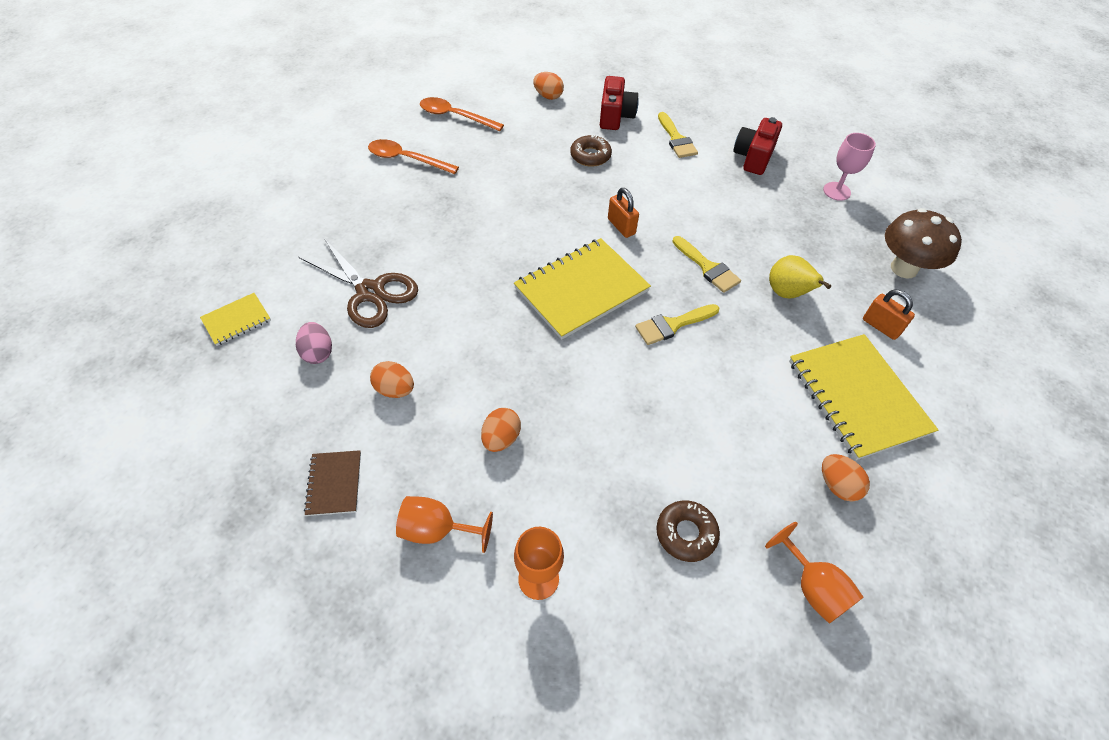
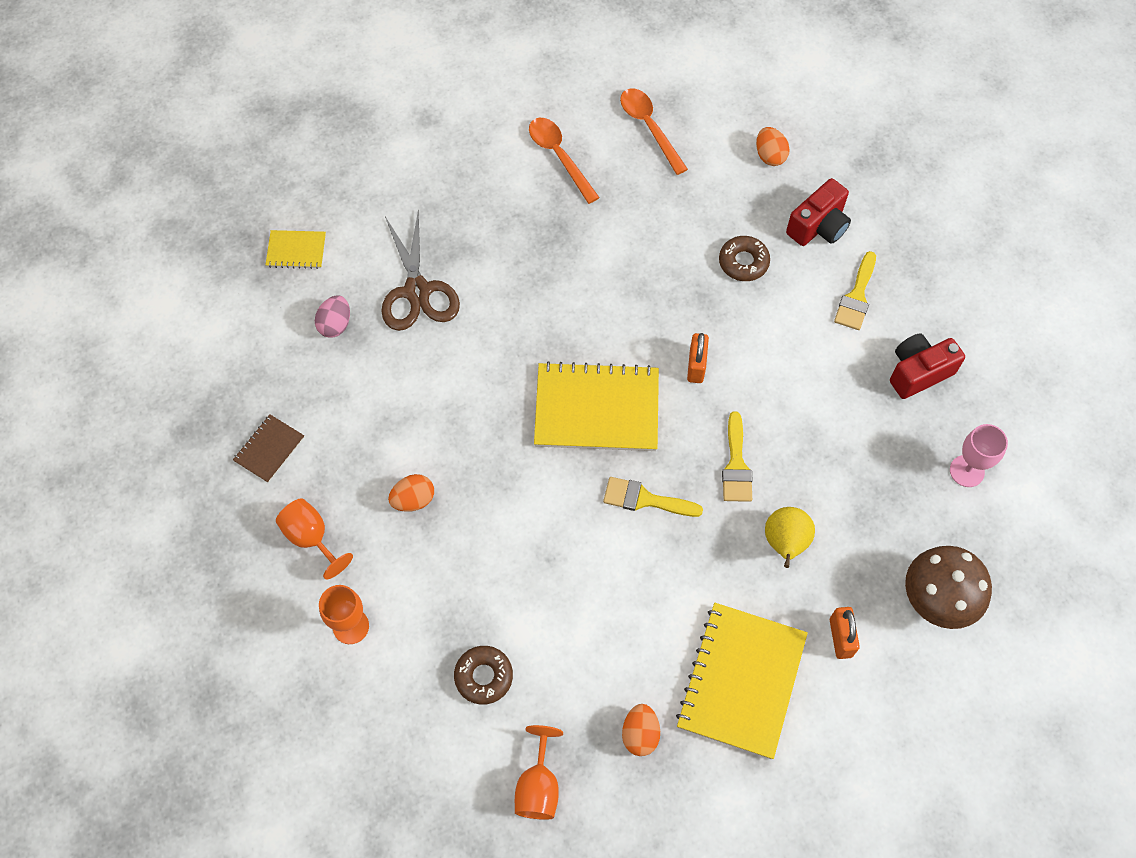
camera: 40 degrees right, 10 degrees up
(395, 389) = (368, 400): orange egg -> none

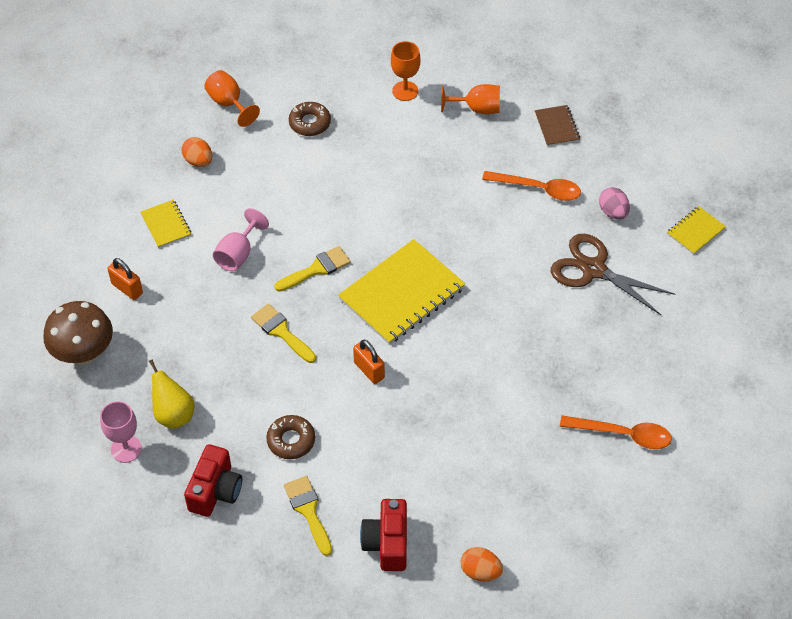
camera: 135 degrees right, 10 degrees down
(413, 500) = (447, 166): orange egg -> none
(649, 127) = (590, 515): orange spoon -> orange spoon (538, 189)
(701, 581) = (238, 254): none -> pink goblet
(741, 681) = (166, 225): yellow notebook -> yellow notebook, size x0.49
(743, 262) = (412, 468): brown donut -> brown donut (291, 440)
(785, 543) = (207, 312): yellow pear -> yellow pear (173, 414)

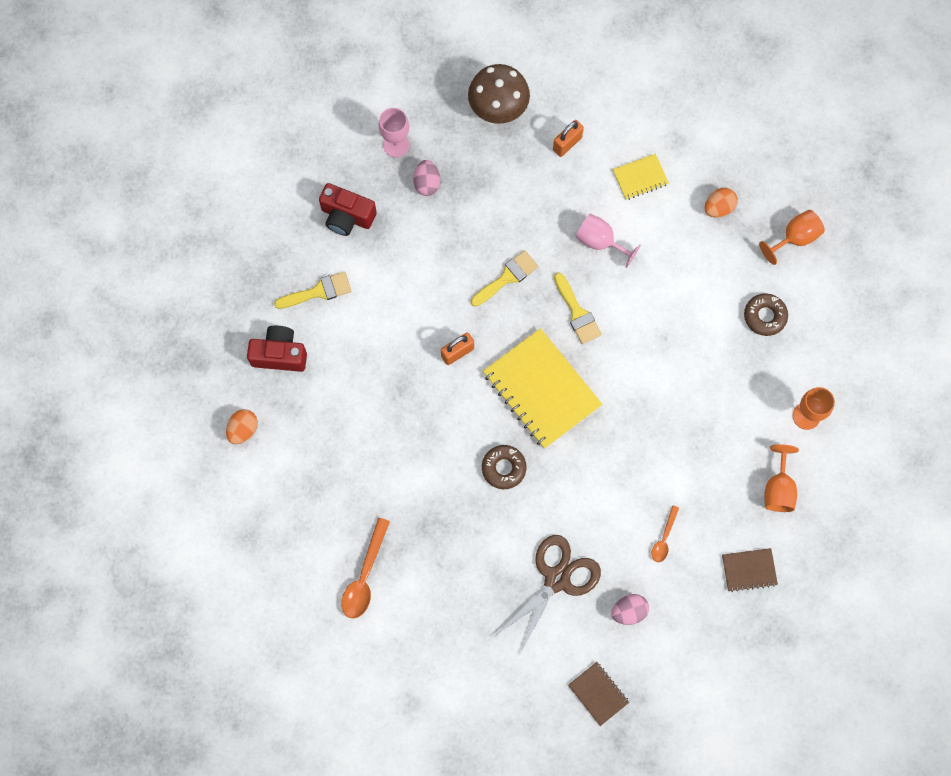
camera: 95 degrees right, 20 degrees up
(173, 414) = (427, 183): yellow pear -> pink egg
(291, 440) = (390, 280): brown donut -> brown donut (503, 468)
(538, 189) = (664, 538): orange spoon -> orange spoon, size x0.58
(695, 231) = (598, 693): yellow notebook -> brown notebook

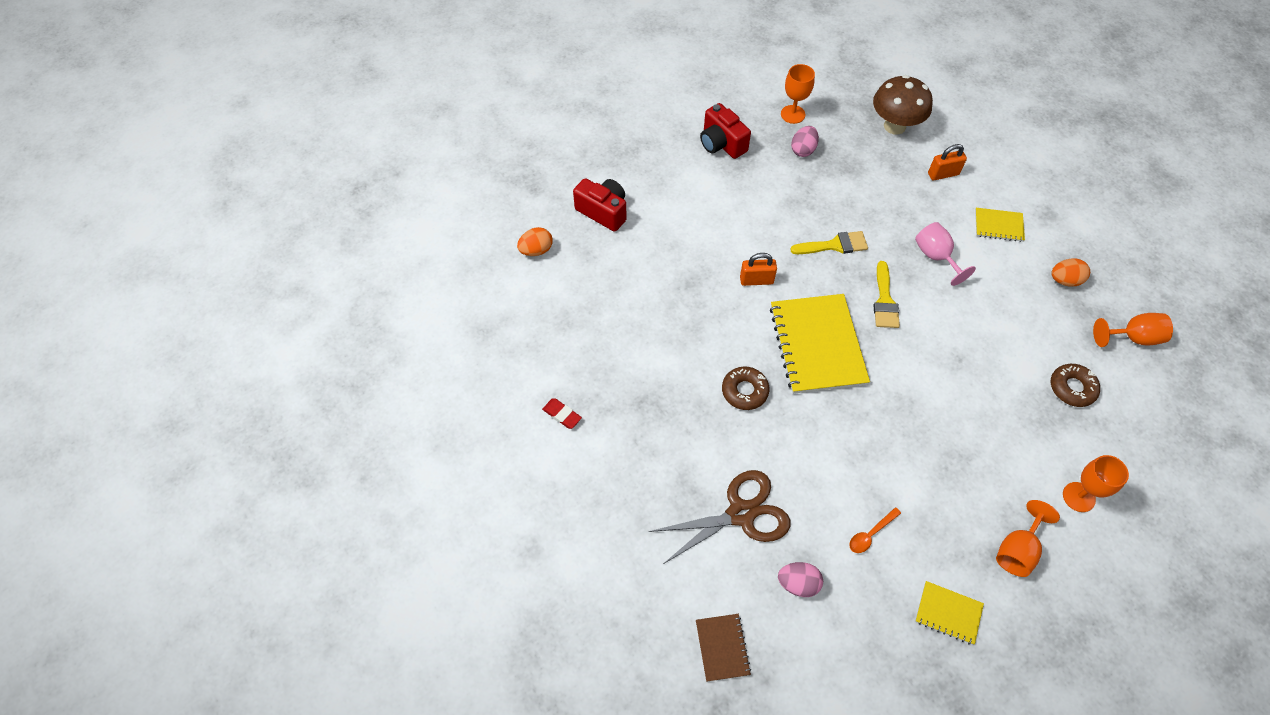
camera: 30 degrees right, 15 degrees down
(318, 291) = (664, 183): yellow brush -> none
(364, 576) = (562, 415): orange spoon -> red eraser
(396, 145) = (792, 114): pink goblet -> orange goblet
(749, 570) = (948, 613): brown notebook -> yellow notebook

